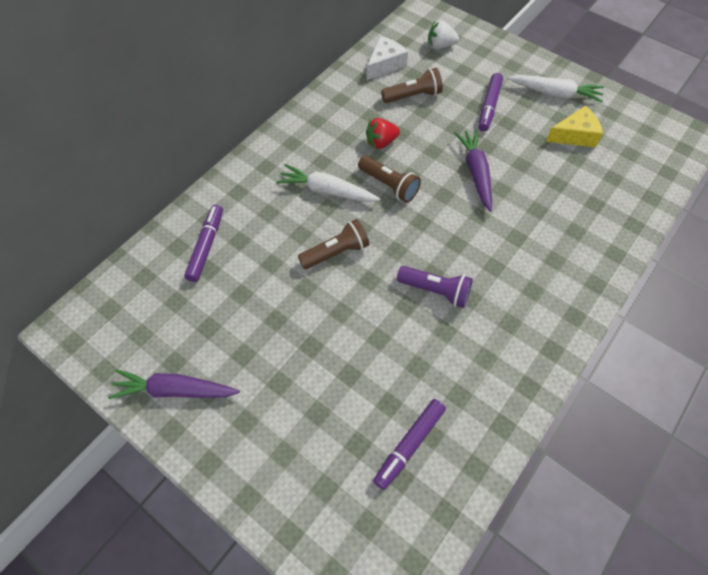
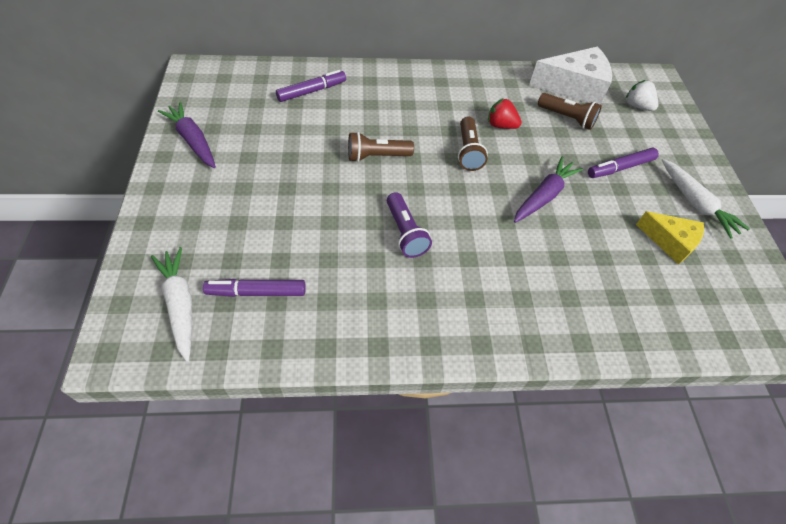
camera: 45 degrees right, 5 degrees down
(327, 191) = (423, 122): white carrot -> white carrot (180, 305)
(336, 252) = (377, 156): brown flashlight -> brown flashlight turned 150 degrees clockwise
(385, 64) = (574, 87): white cheese -> white cheese, size x1.60

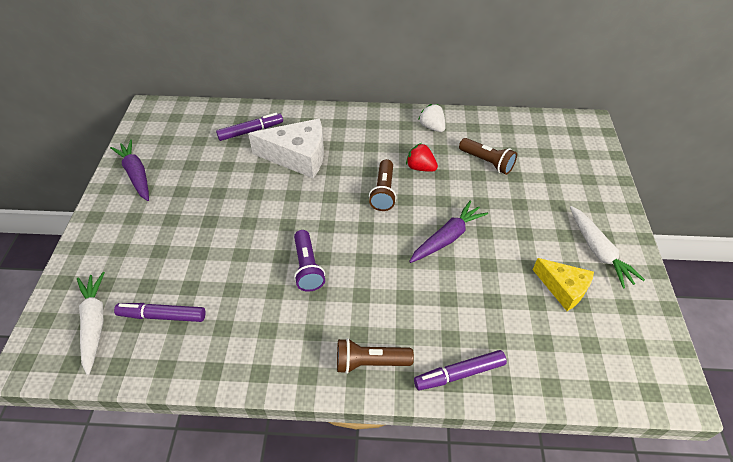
camera: 10 degrees right, 5 degrees down
(377, 156) = (297, 194): brown flashlight -> brown flashlight (370, 362)
(574, 87) = (501, 131): white cheese -> white cheese (298, 157)
(620, 168) = (529, 213): purple marker -> purple marker (459, 374)
(637, 106) = (560, 151): white strawberry -> white strawberry (432, 127)

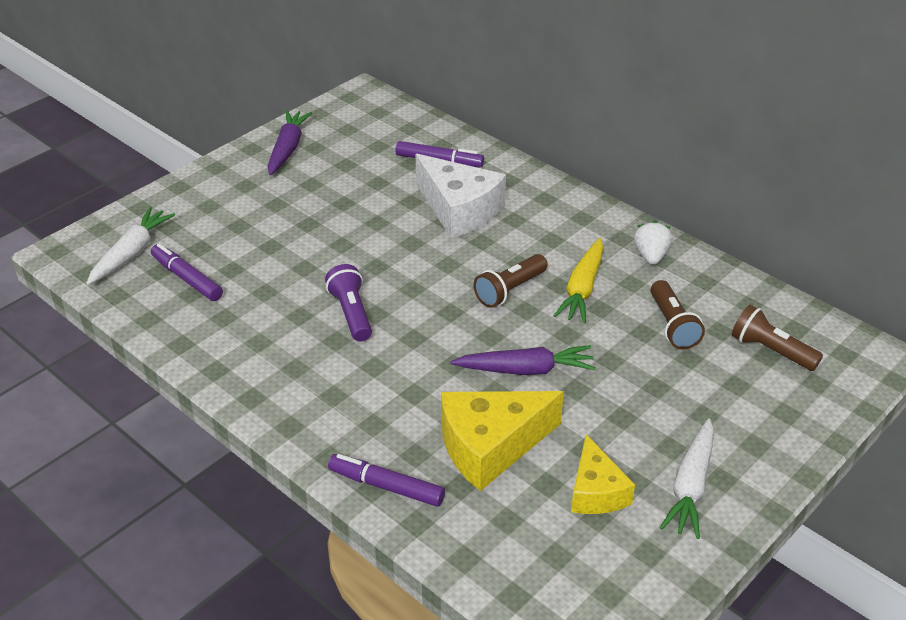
camera: 40 degrees right, 10 degrees down
(307, 267) = (351, 313): purple flashlight -> purple flashlight turned 135 degrees clockwise
(370, 362) = (316, 423): brown flashlight -> brown flashlight (771, 351)
(420, 168) = (582, 289): red strawberry -> yellow carrot
(484, 301) = (490, 446): none -> yellow cheese

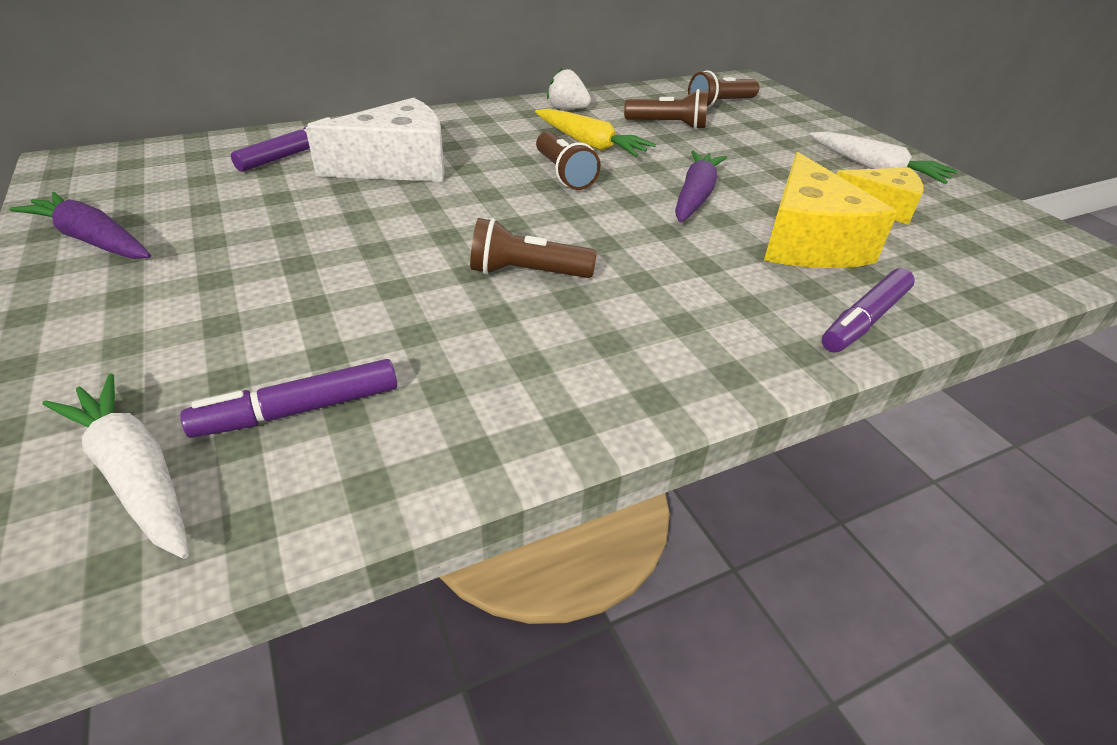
camera: 70 degrees left, 0 degrees up
(351, 313) = (527, 273): purple flashlight -> brown flashlight

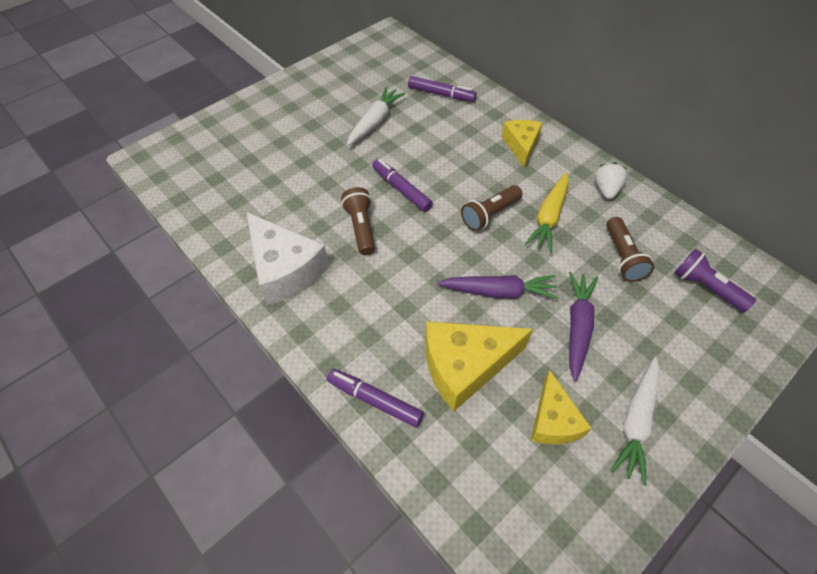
camera: 75 degrees right, 15 degrees up
(93, 240) = (326, 77): purple carrot -> purple carrot (577, 326)
(135, 474) = (196, 161): white carrot -> white carrot (374, 122)
(300, 410) = (235, 187): purple marker -> purple marker (401, 189)
(398, 165) = (454, 138): white cheese -> white cheese (285, 269)
(456, 131) = (521, 146): none -> yellow cheese
(720, 104) = (706, 288): brown flashlight -> purple flashlight

